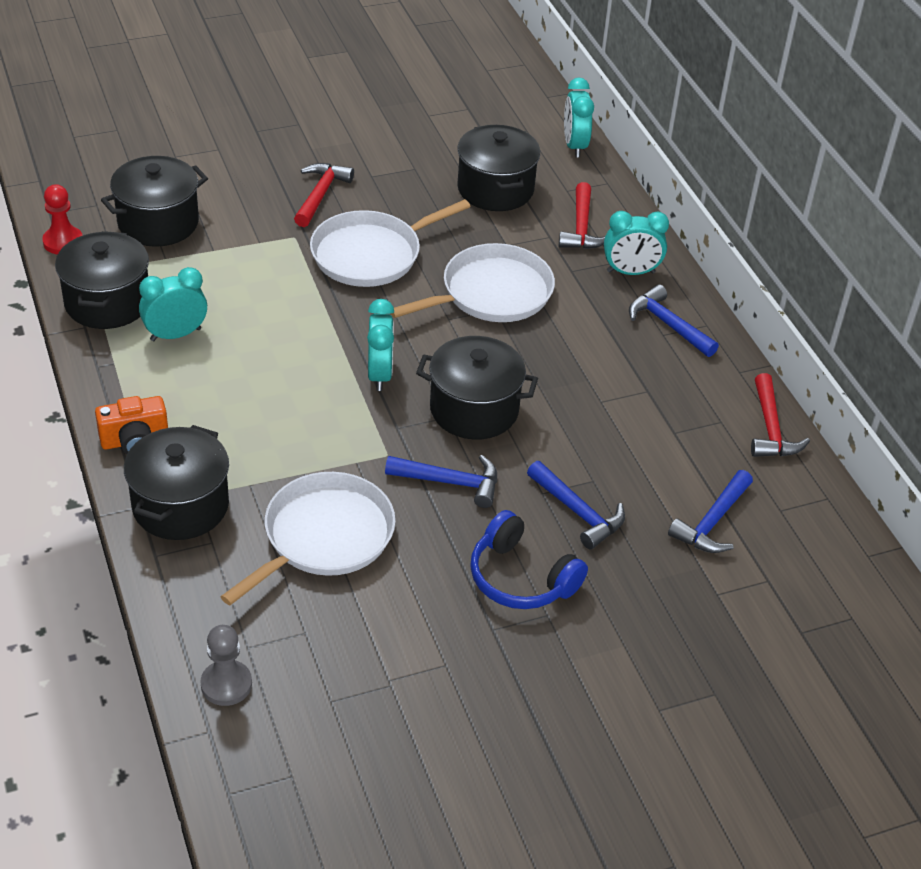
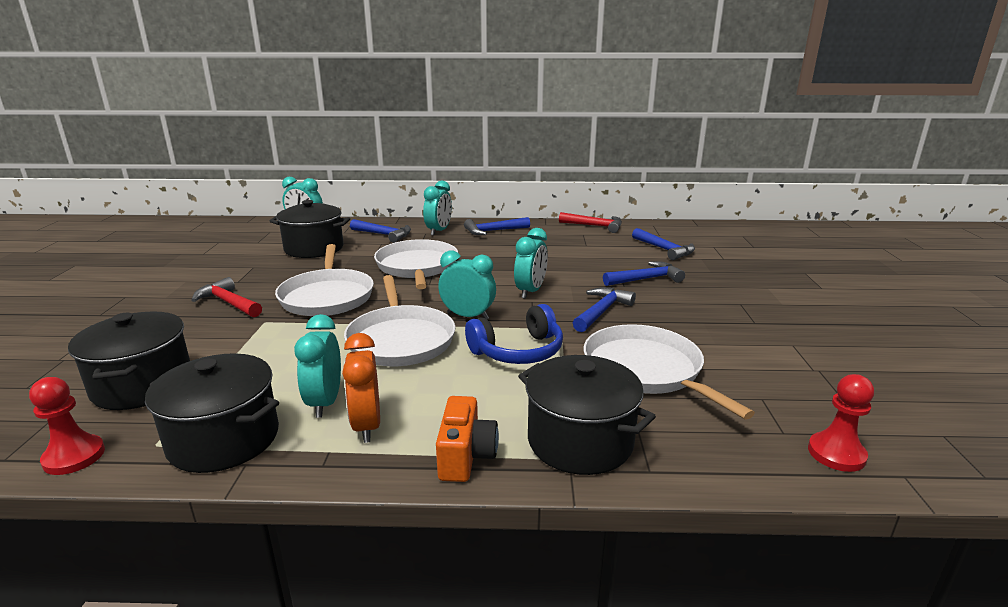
camera: 65 degrees left, 20 degrees down
(153, 371) = (367, 426): none -> orange clock
(226, 684) = (836, 454): grey pawn -> red pawn
(303, 341) = (400, 339): none -> white pan
(474, 409) = (530, 291): black pot -> turquoise clock
(521, 578) = (704, 305): blue headphones -> blue headphones (518, 351)
(581, 227) = (384, 235): red hammer -> blue hammer

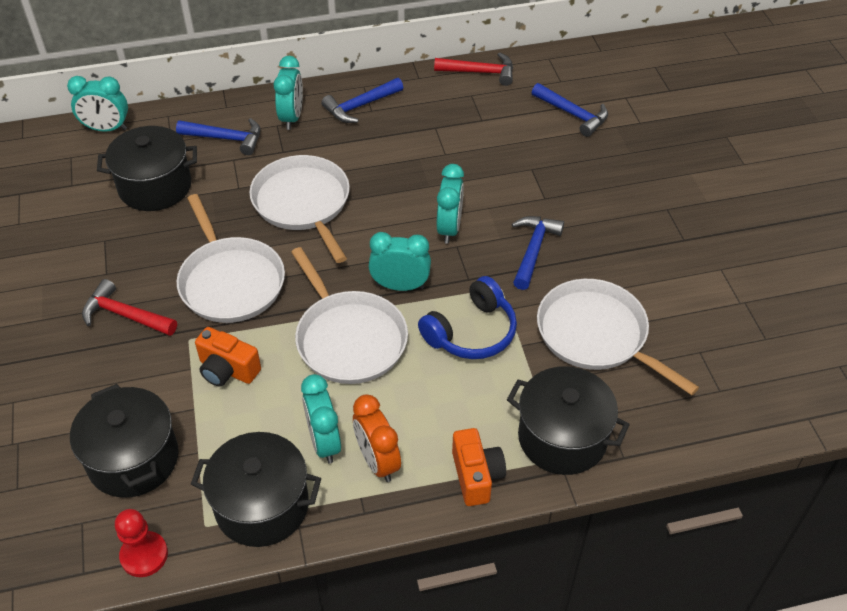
camera: 15 degrees left, 25 degrees up
(279, 343) = (227, 370): none -> orange camera
(646, 279) = (565, 181): blue hammer -> none
(836, 454) = (760, 406): red pawn -> none

